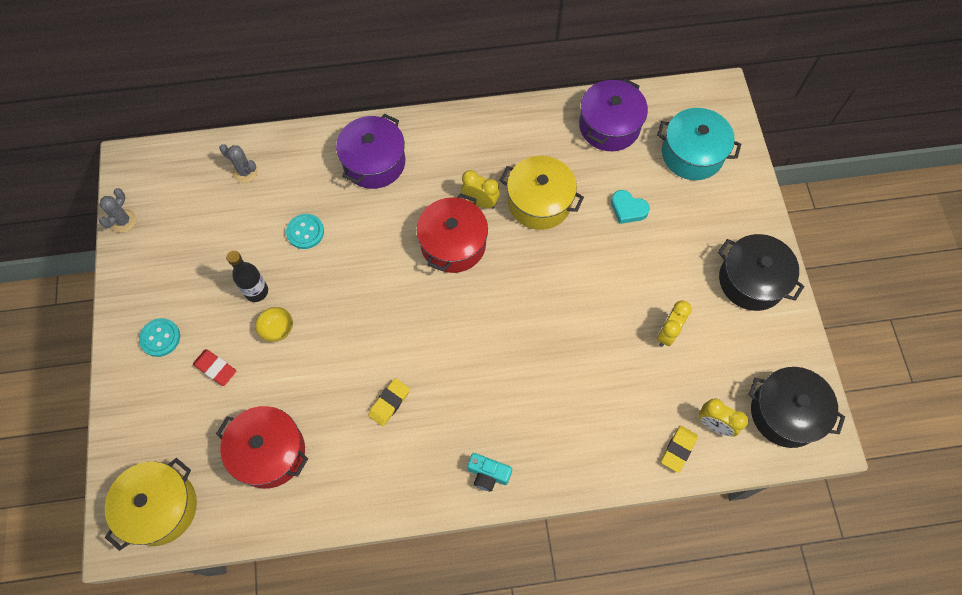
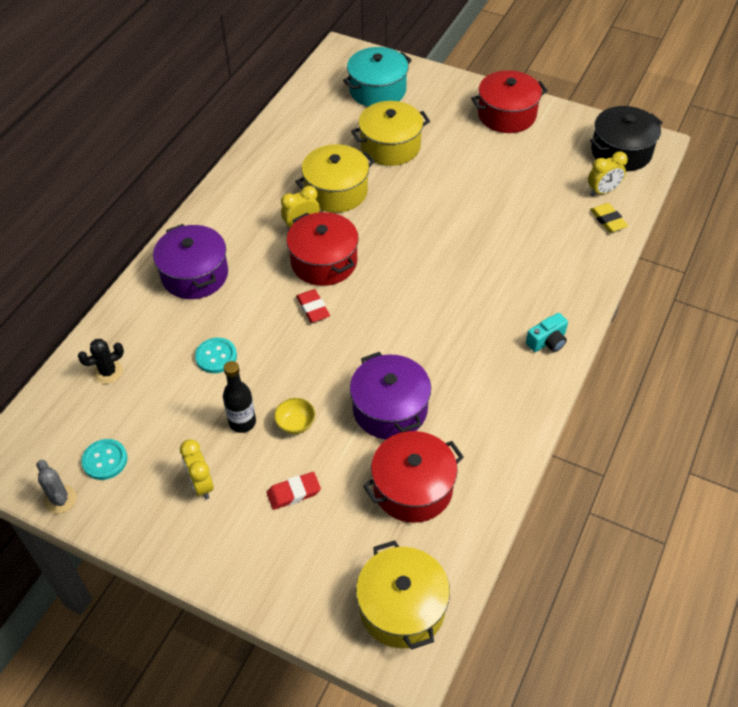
camera: 55 degrees left, 15 degrees down
(160, 338) = (221, 525): turquoise button -> turquoise button (105, 460)
(245, 172) = (108, 372): grey cactus -> black cactus
(389, 403) = (434, 376): yellow eraser -> none
(398, 268) = (313, 308): none -> red eraser
(609, 126) = (309, 119): purple pot -> purple pot (390, 409)
(628, 209) = (390, 146): turquoise heart -> yellow pot
(667, 333) = (511, 178): yellow clock -> yellow clock (201, 484)
(751, 280) = (506, 115): black pot -> red pot

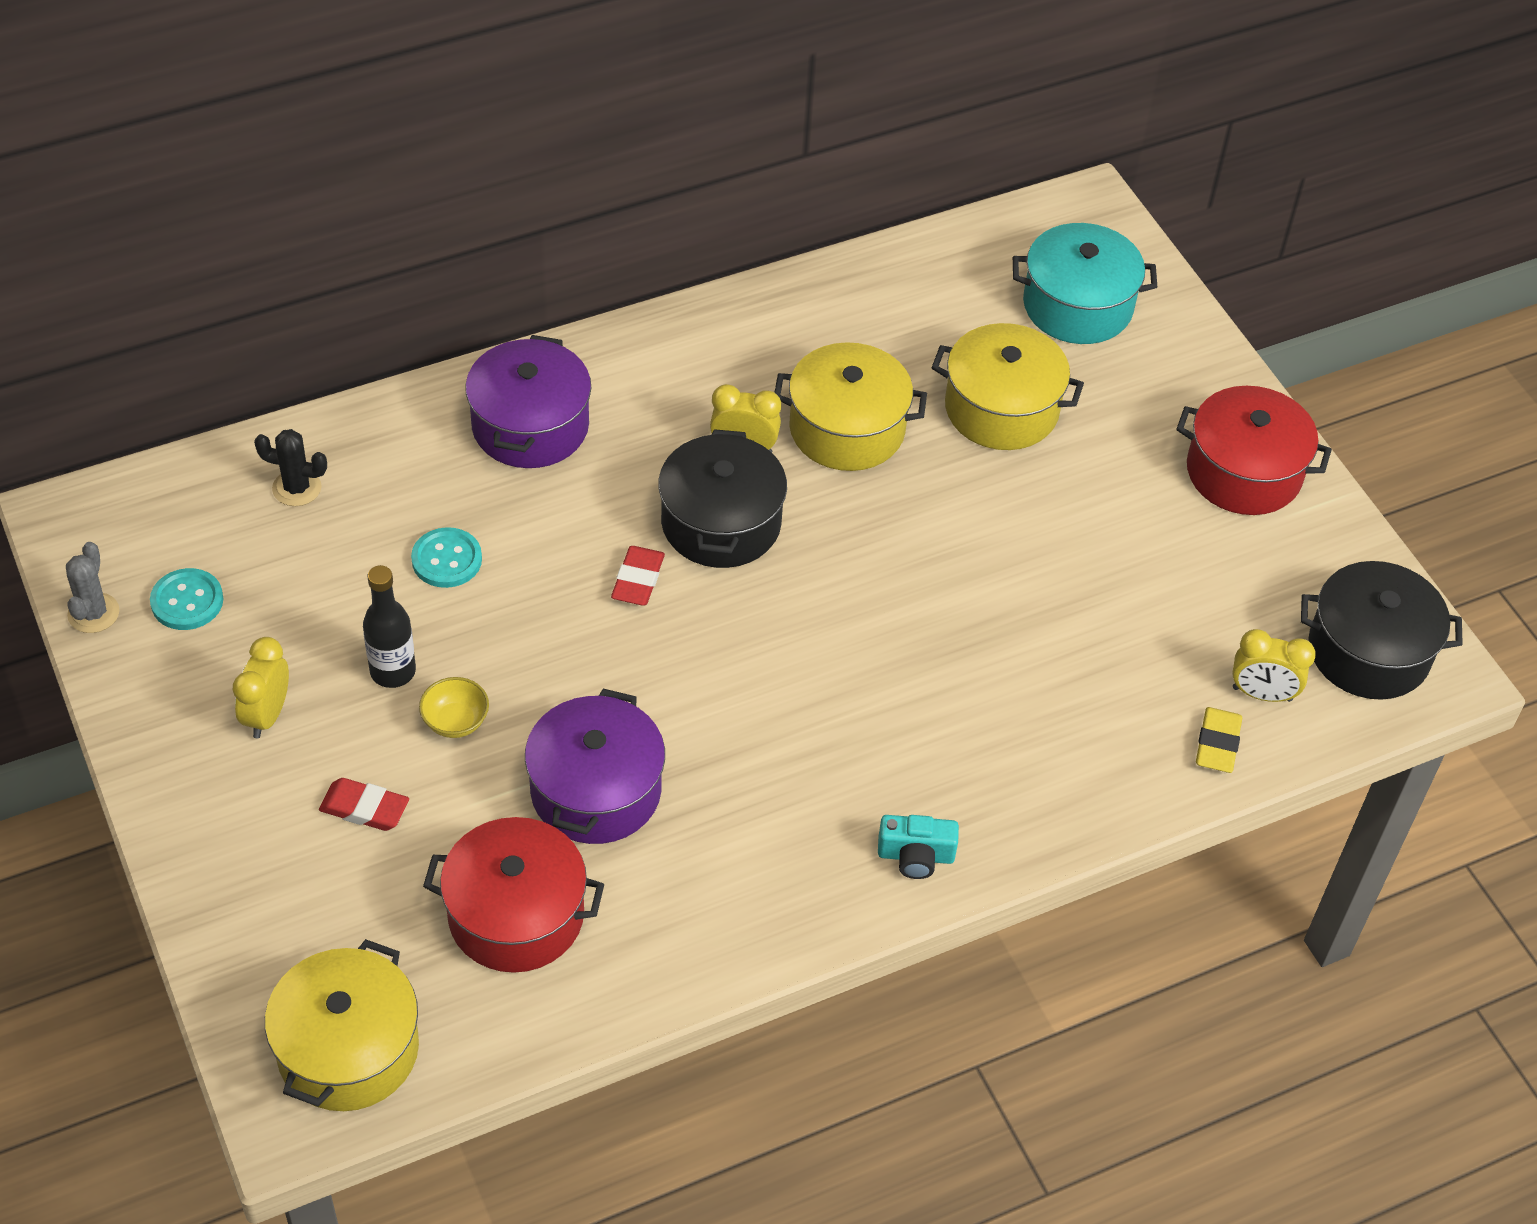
camera: 35 degrees right, 0 degrees up
(324, 262) = (721, 523): red pot -> black pot

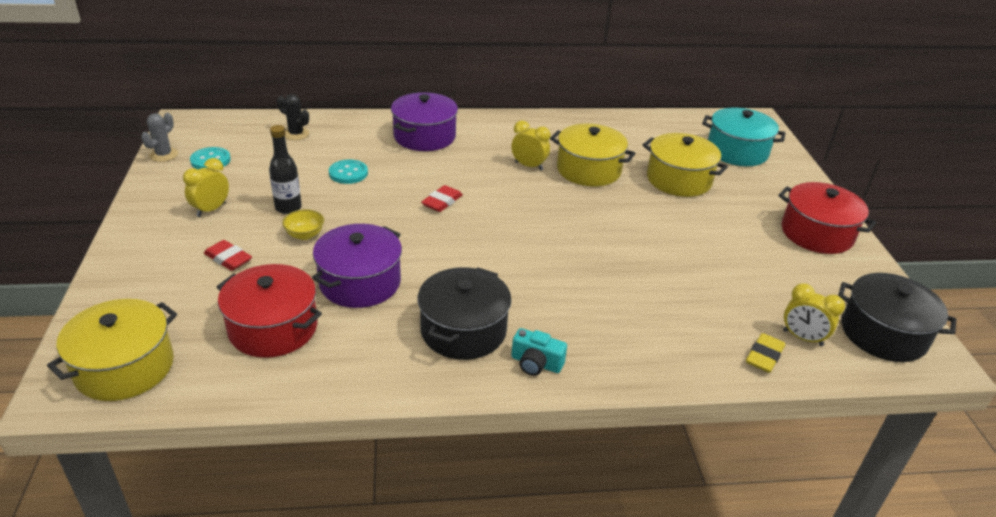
camera: 20 degrees right, 15 degrees down
(721, 523) = (500, 190): black pot -> black pot (463, 330)

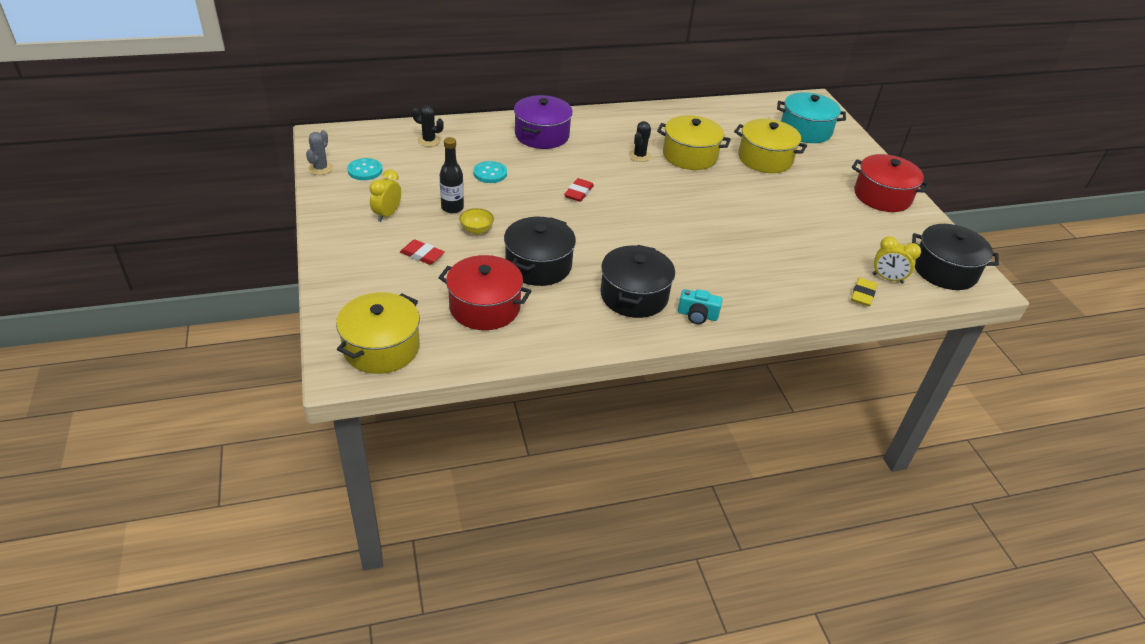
camera: 10 degrees left, 5 degrees up
(360, 282) = (538, 265): purple pot -> black pot
(529, 166) = (639, 156): yellow clock -> black cactus

